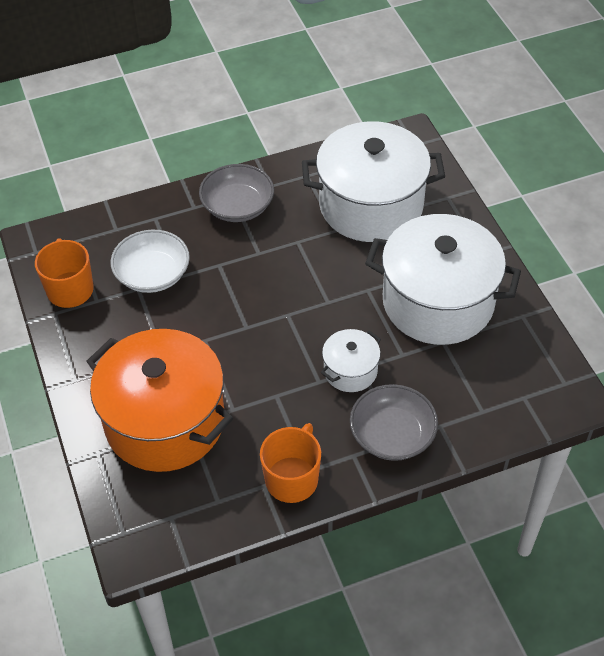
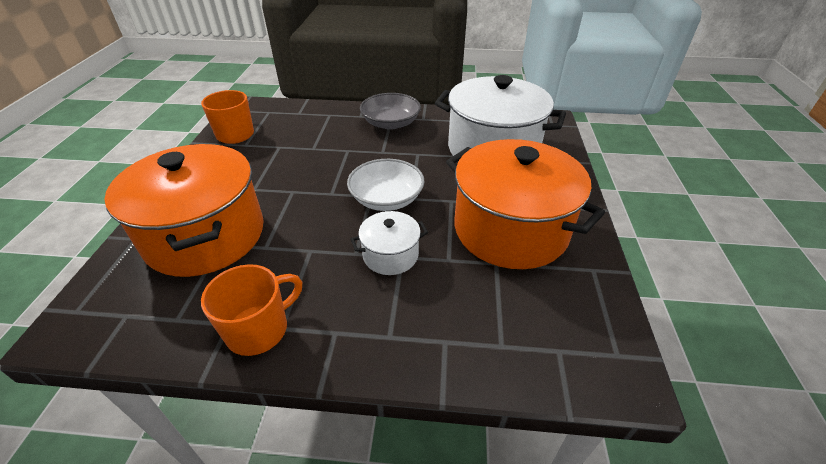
camera: 25 degrees right, 10 degrees down
(152, 274) = (297, 142): white bowl -> white bowl (386, 198)
(392, 435) = (388, 329): grey bowl -> none
(438, 302) = (510, 229): white pot -> orange pot

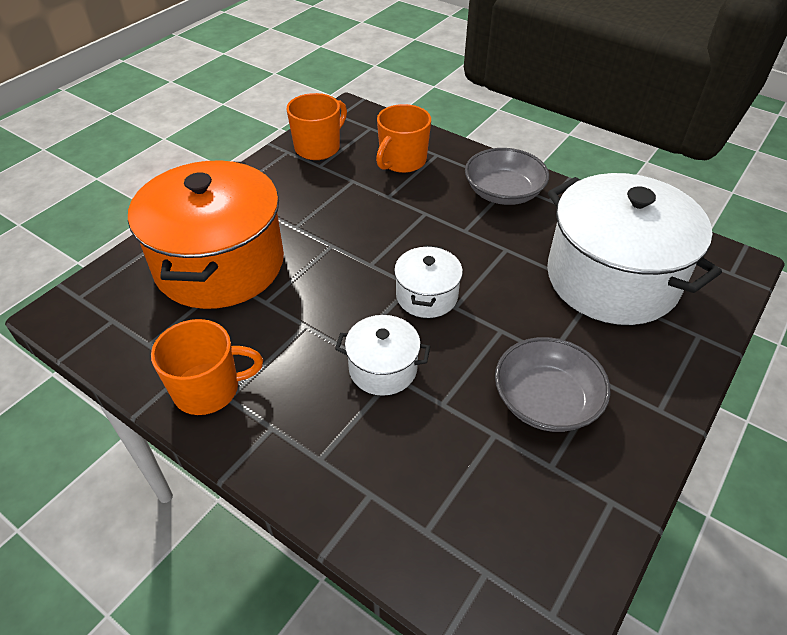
camera: 30 degrees right, 5 degrees up
(307, 125) = (402, 161): none -> orange mug
(386, 198) = (426, 296): white bowl -> white pot
(510, 229) = (546, 400): orange pot -> grey bowl

